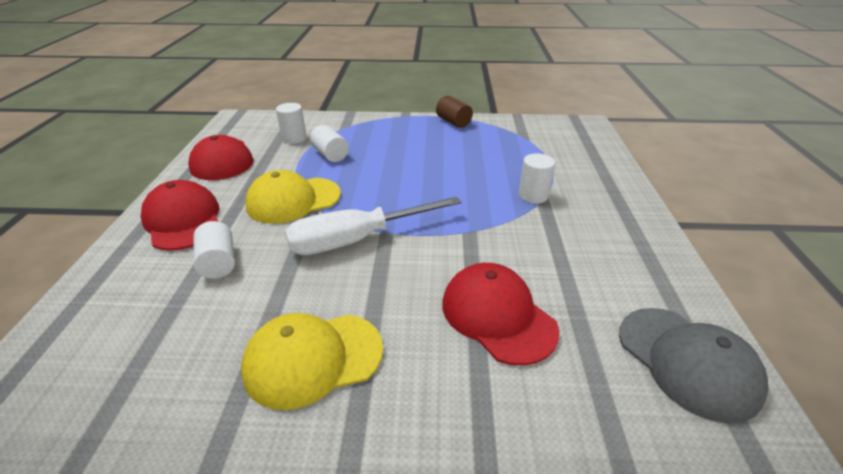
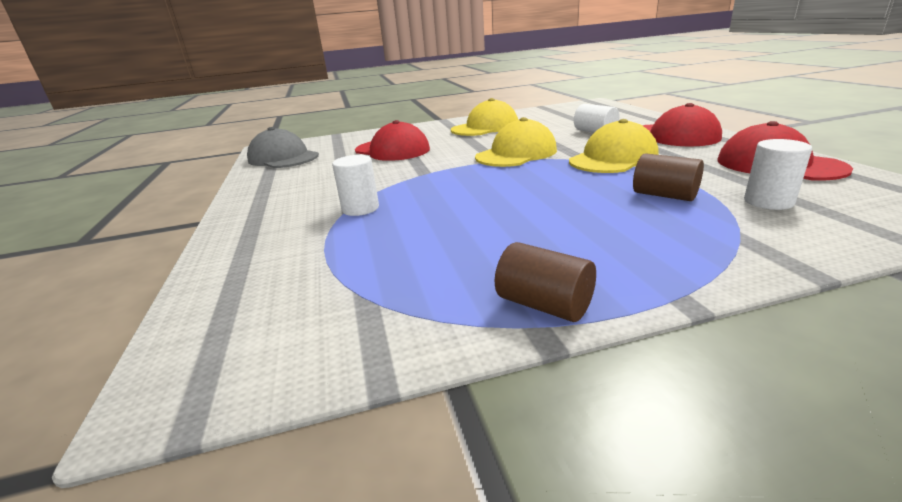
camera: 165 degrees right, 10 degrees down
(330, 154) = (664, 195): white cylinder -> brown cylinder
(357, 240) = (516, 154): white screwdriver -> yellow cap

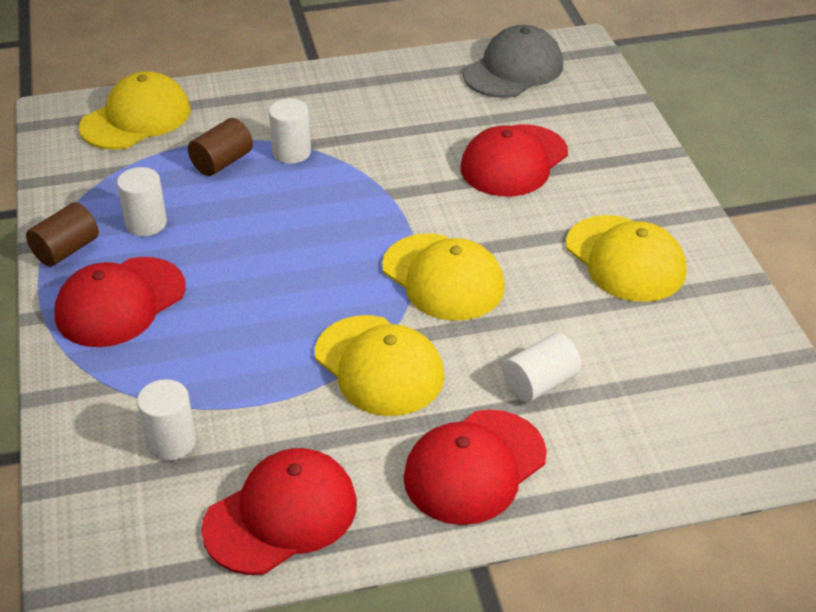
camera: 90 degrees right, 15 degrees up
(244, 304) = (136, 118): none -> yellow cap
(477, 260) = (146, 223): none -> white cylinder
(617, 252) = (120, 302): none -> red cap
(664, 195) = (226, 370): brown cylinder -> brown cylinder (222, 162)

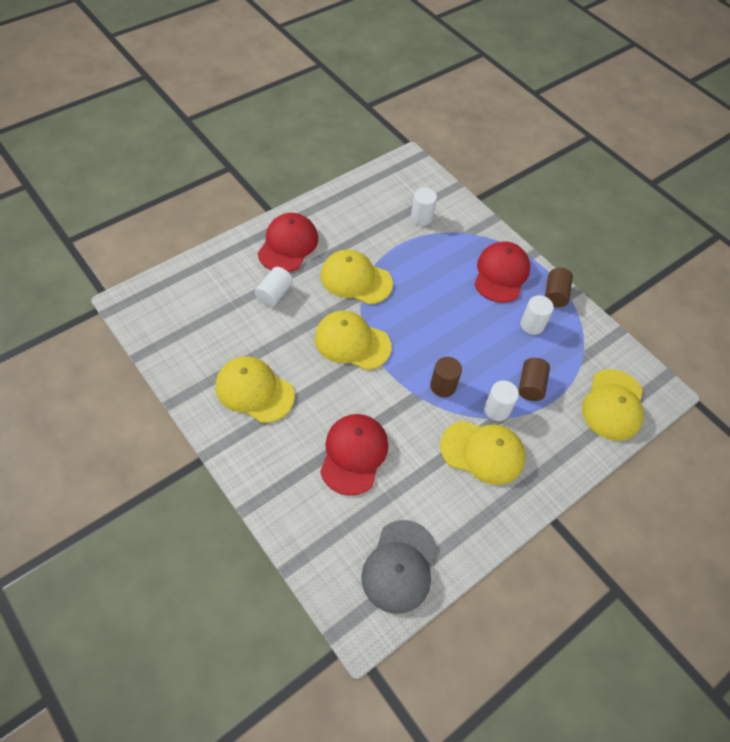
camera: 150 degrees right, 15 degrees up
(281, 515) = (356, 203): red cap -> none
(344, 193) = (443, 386): none -> brown cylinder
(346, 123) = (482, 452): none -> yellow cap

